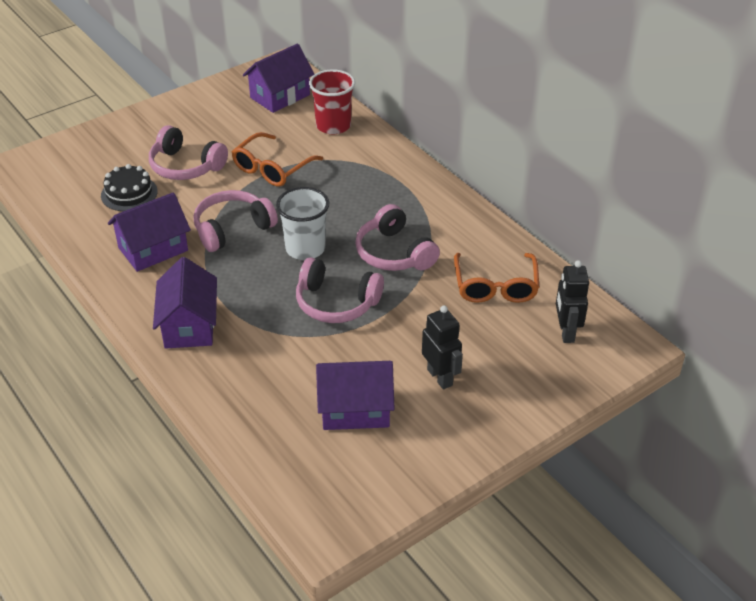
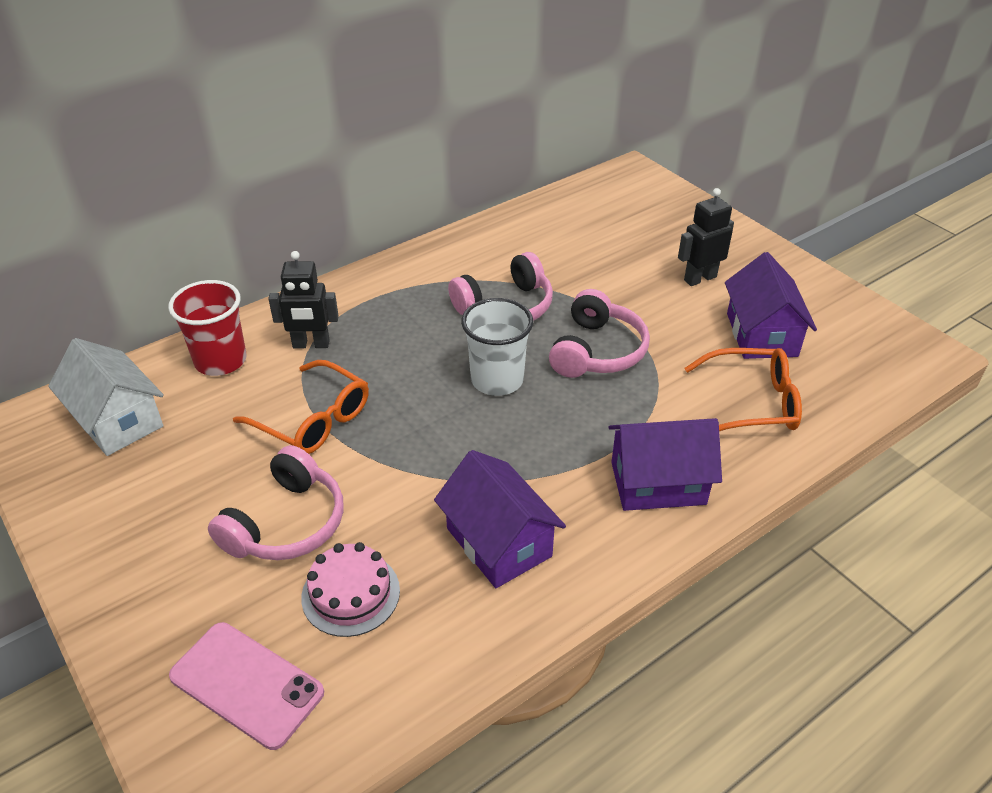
camera: 90 degrees left, 0 degrees up
(82, 164) = (246, 684): none -> pink phone
(129, 193) = (350, 593): black cake -> pink cake
(232, 229) = (453, 454): pink headphones -> none
(280, 96) = (117, 420): purple house -> white house
(495, 286) = (558, 239): orange glasses -> orange glasses (752, 403)
(566, 332) = (620, 203): black robot -> black robot (311, 344)

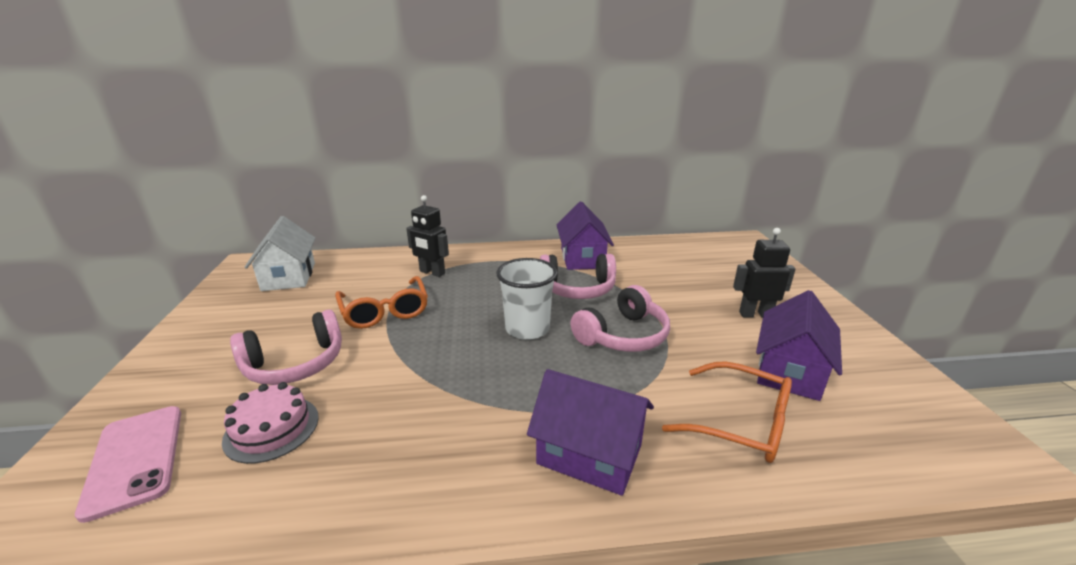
camera: 30 degrees right, 15 degrees down
(220, 361) = (374, 266): red cup -> none
(498, 542) = (410, 441): purple house -> purple house (582, 258)

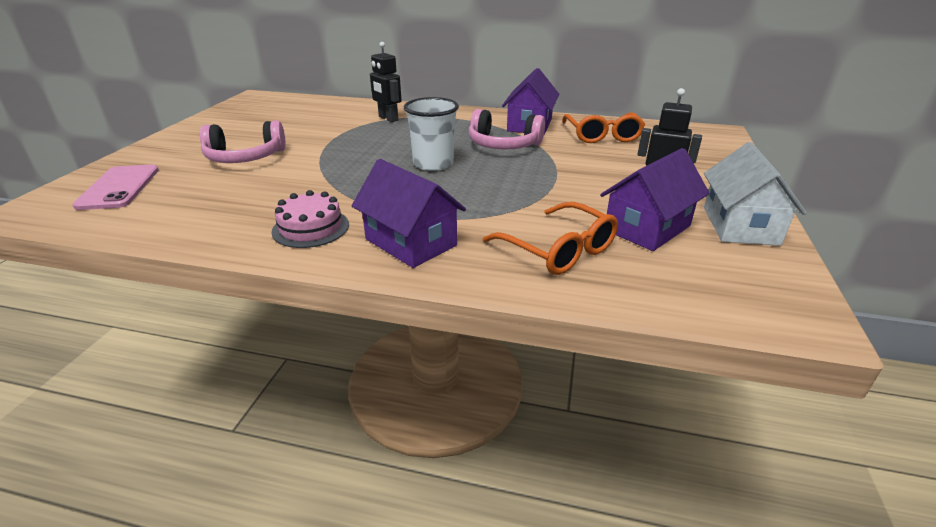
camera: 20 degrees right, 5 degrees up
(272, 428) = (206, 188): pink cake -> pink cake (311, 228)
(289, 276) = (278, 108): white house -> white house (740, 225)
(385, 311) = (331, 137): orange glasses -> orange glasses (602, 135)
(623, 335) = (512, 180): pink headphones -> none

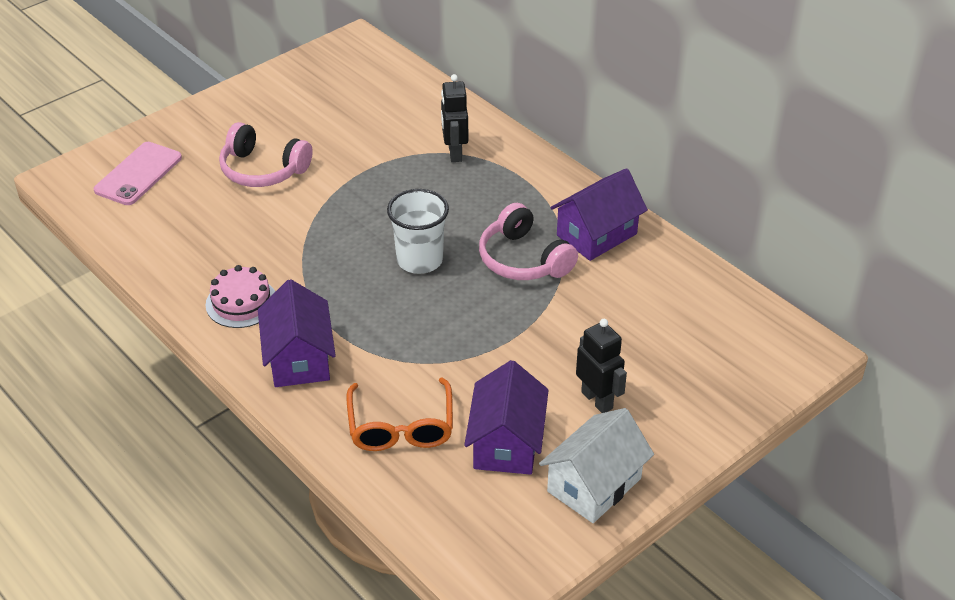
camera: 35 degrees right, 10 degrees up
(602, 135) = (654, 292): orange glasses -> none
(647, 228) = (506, 443): purple house -> purple house turned 75 degrees counterclockwise

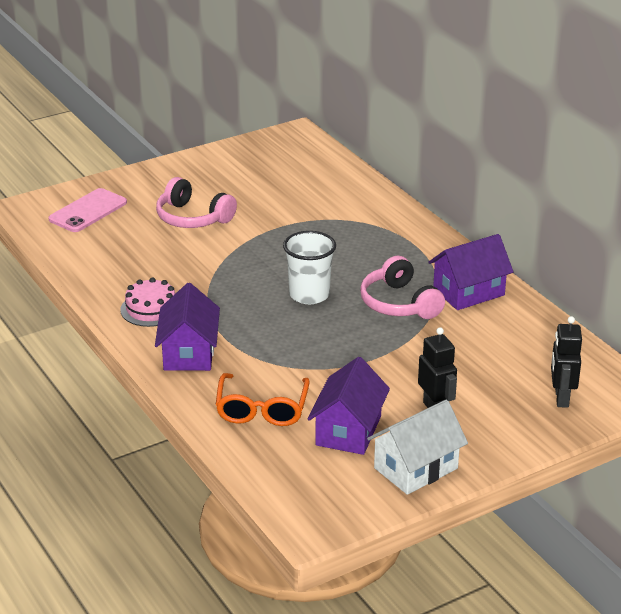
camera: 10 degrees right, 10 degrees down
(454, 153) = (360, 221): black robot -> black robot (561, 398)

